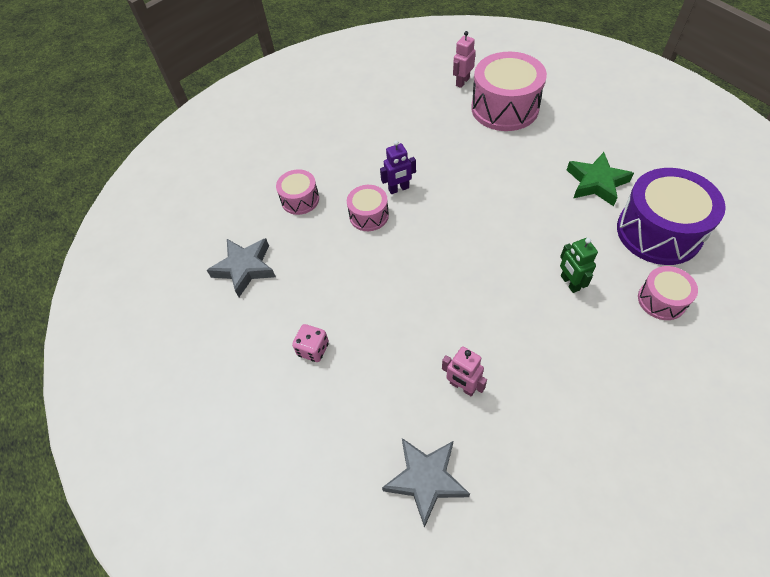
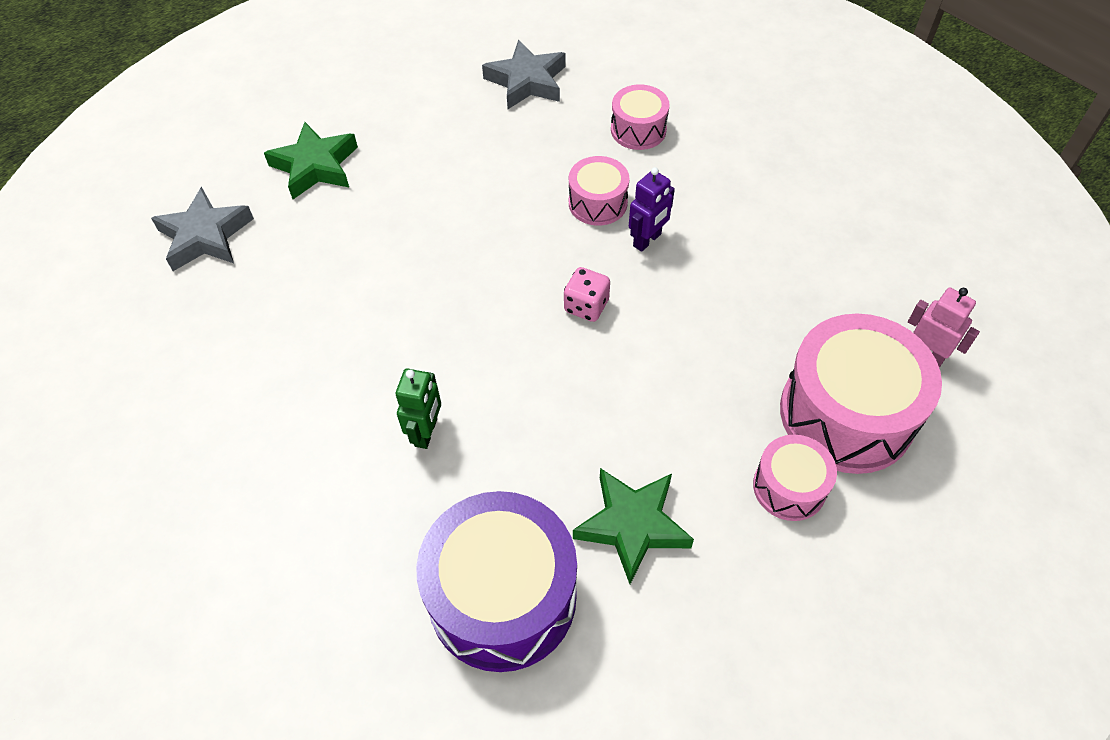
camera: 90 degrees right, 0 degrees up
(313, 349) = (393, 144): pink dice -> pink dice (586, 306)
(339, 405) = (315, 166): none -> green star
(399, 189) = (647, 240): purple robot -> purple robot turned 120 degrees counterclockwise
(462, 386) = (302, 281): pink robot -> none
(569, 283) = (426, 432): green robot -> green robot turned 120 degrees clockwise
(661, 300) = (365, 554): pink drum -> pink drum (789, 487)

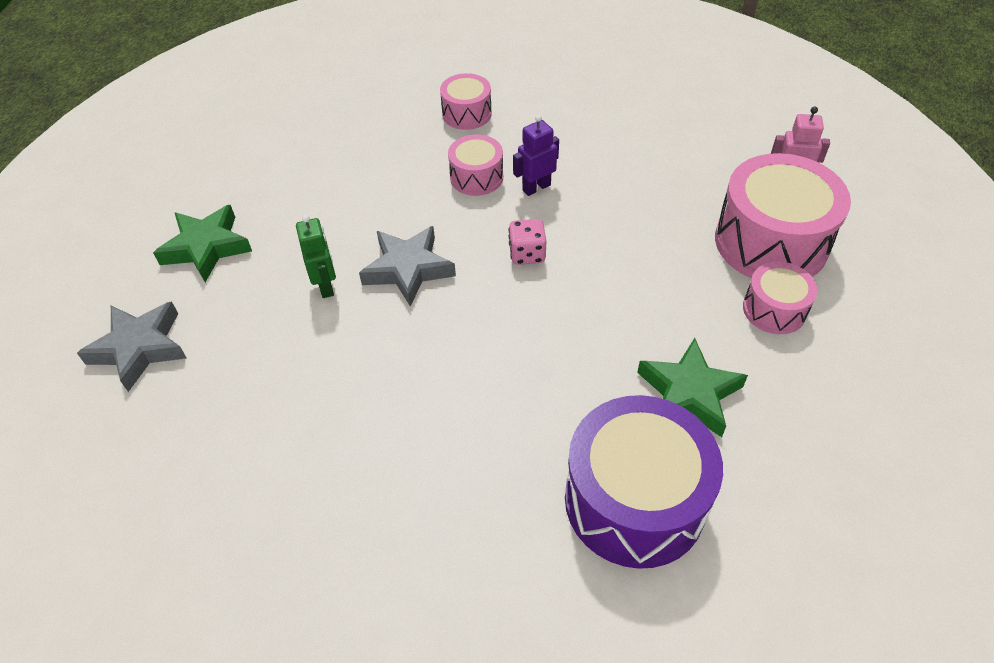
camera: 30 degrees left, 5 degrees down
(426, 432) = (473, 409): green robot -> green robot (326, 286)
(527, 81) = (348, 112): grey star -> grey star (408, 269)
(647, 240) = (536, 187): purple robot -> purple robot turned 135 degrees counterclockwise

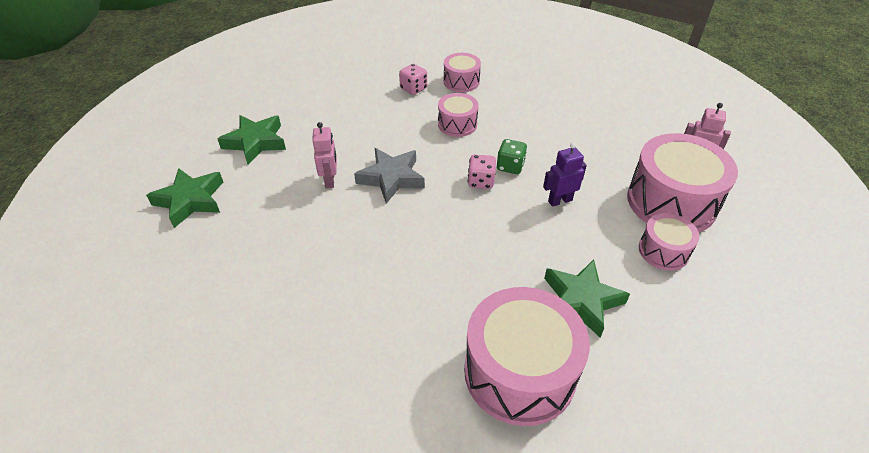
camera: 10 degrees right, 5 degrees down
(139, 348) = (190, 200): grey star -> green star
(326, 286) = (330, 180): green robot -> pink robot
(404, 134) = (413, 89): none -> pink dice
(536, 187) = (499, 137): purple robot -> purple robot (560, 200)
(560, 226) = (510, 166): none -> green dice
(634, 500) = (519, 372): purple drum -> pink drum

